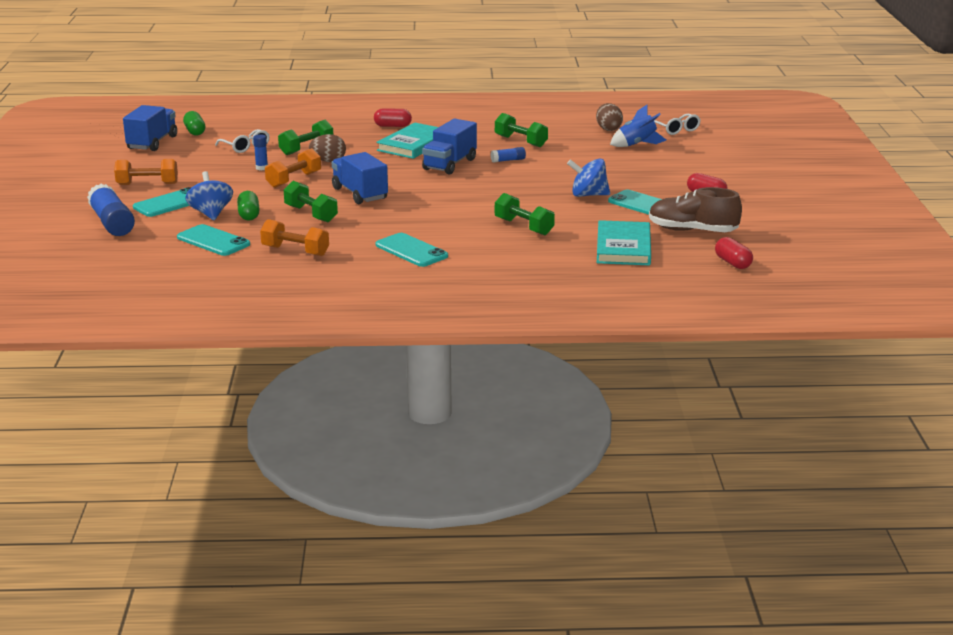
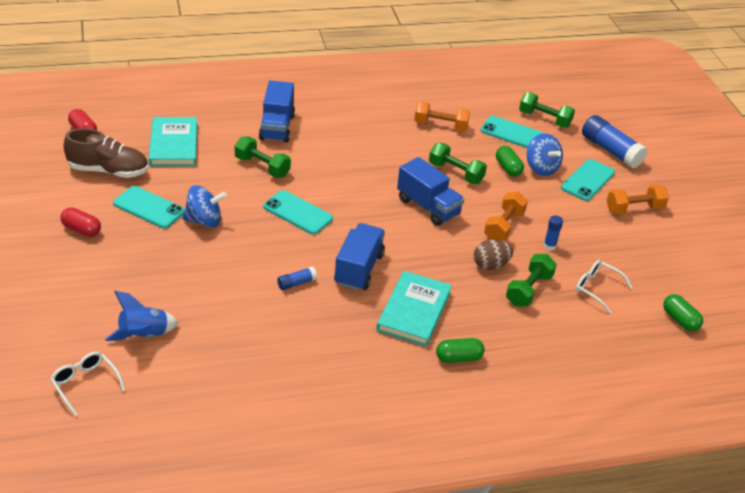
camera: 165 degrees right, 15 degrees up
(152, 143) = (702, 289): blue truck -> blue truck (277, 127)
(392, 126) = (458, 358): red capsule -> green capsule
(411, 251) = (349, 131): turquoise phone -> turquoise phone (298, 213)
(520, 141) = (289, 330): green dumbbell -> green dumbbell (544, 119)
(608, 129) = (178, 377): brown egg -> none

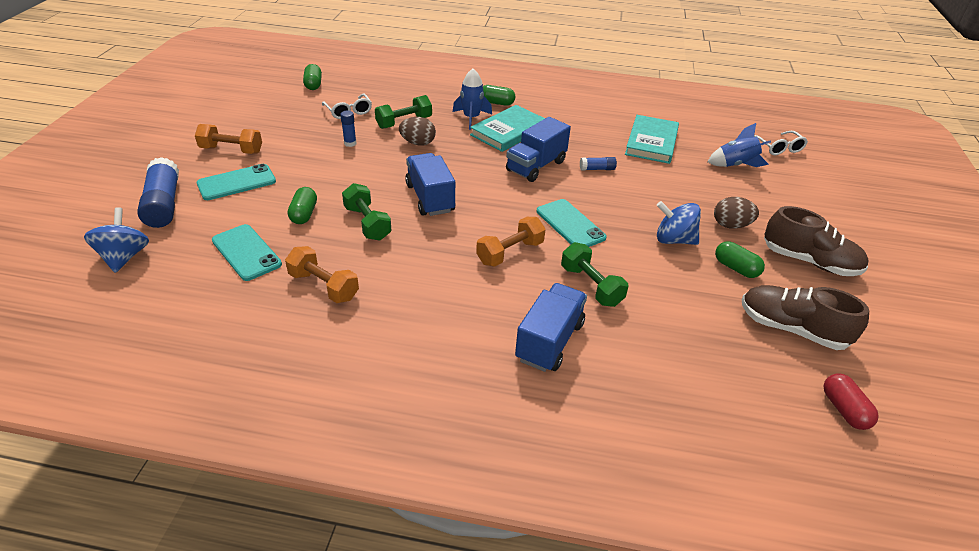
camera: 155 degrees left, 0 degrees up
(81, 230) = (809, 261): red capsule -> brown shoe
(149, 207) = (736, 268): turquoise phone -> green capsule
(152, 249) = (731, 225): none -> brown egg
(174, 145) = (704, 348): turquoise book -> turquoise book (651, 142)
(467, 320) = (471, 118): none -> blue rocket
(504, 226) = (373, 166): orange dumbbell -> orange dumbbell (510, 253)
(541, 168) = (267, 206): blue spinning top -> blue spinning top (124, 257)
(544, 119) = (180, 260): green dumbbell -> none

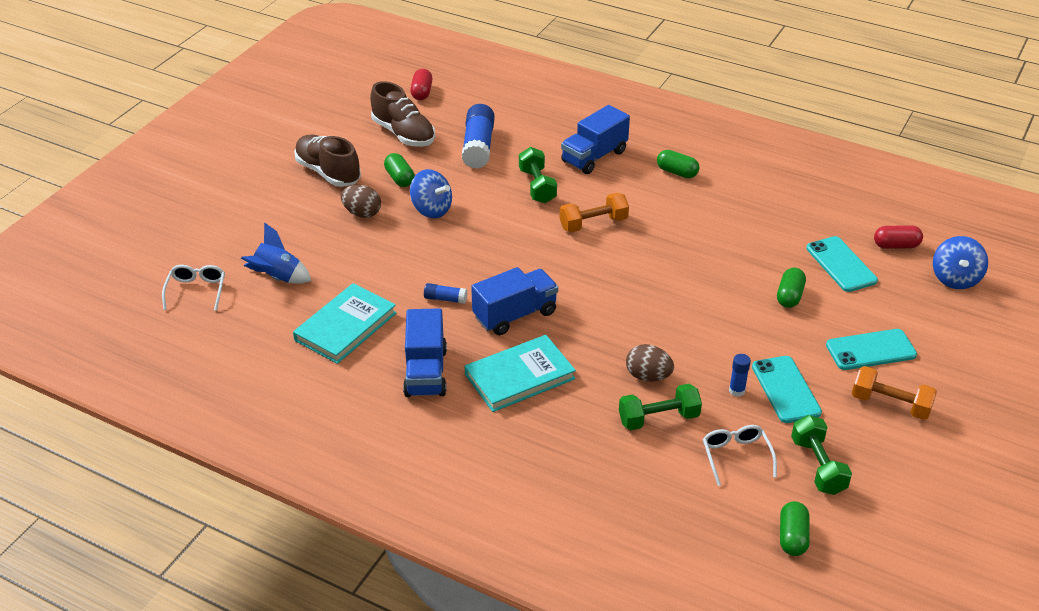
camera: 160 degrees left, 0 degrees up
(163, 204) = (943, 333): blue glue stick -> blue glue stick (478, 146)
(176, 284) = (896, 245): none -> red capsule
(323, 286) = (767, 223): orange dumbbell -> none
(367, 223) = (724, 275): green dumbbell -> green dumbbell (818, 466)
(430, 198) = (653, 293): blue truck -> blue truck (425, 372)
(471, 118) = (560, 411): blue rocket -> none
(496, 103) = (509, 438): green capsule -> green capsule (677, 172)
(570, 224) = (520, 240): turquoise phone -> turquoise phone (786, 389)

